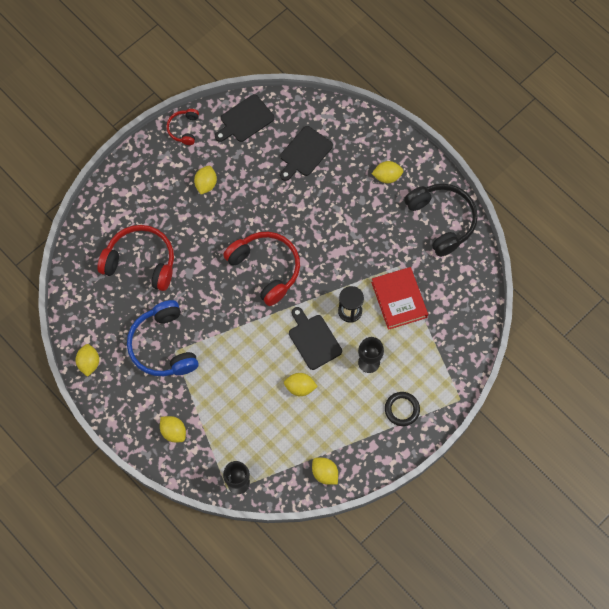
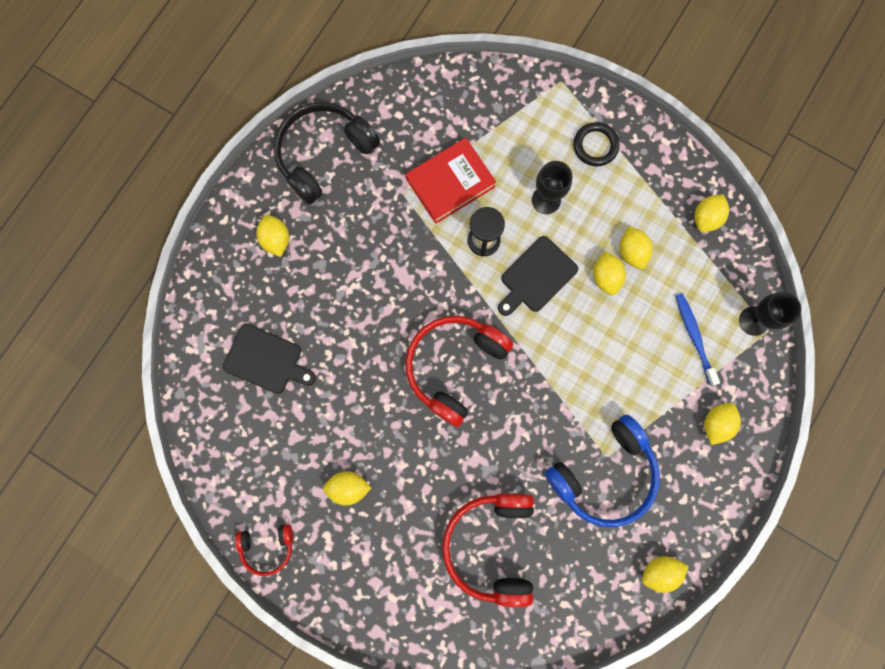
camera: 105 degrees left, 10 degrees up
(239, 436) = (694, 337): none -> blue toothbrush
(245, 120) = (232, 460): black cutting board -> none
(313, 411) = (631, 252): none -> yellow lemon

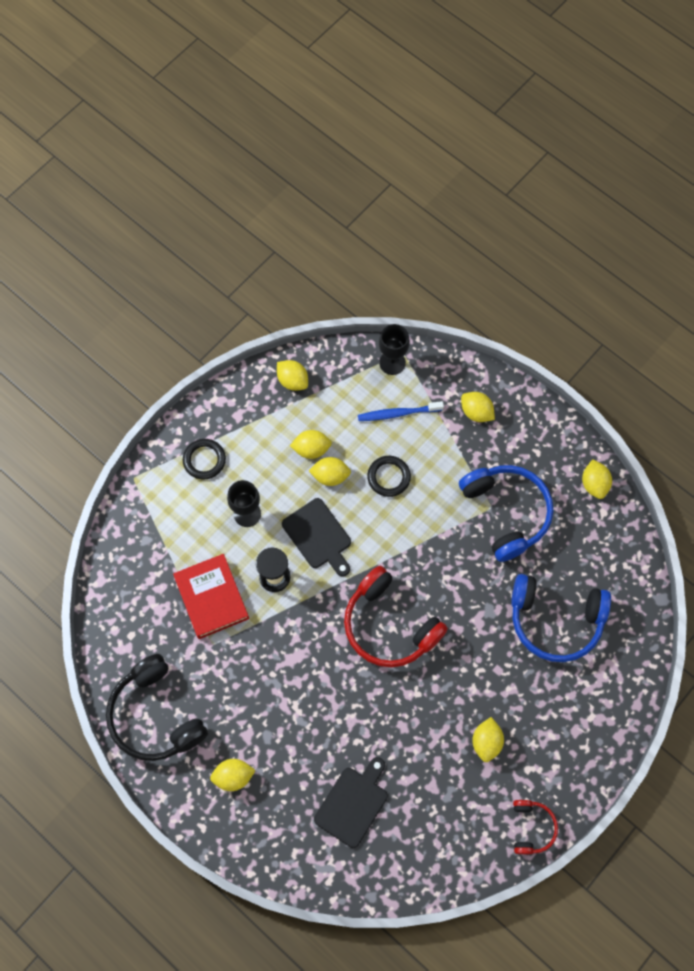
camera: 80 degrees left, 10 degrees down
(492, 545) = (555, 620): red headphones -> blue headphones
(618, 339) = (388, 477): none -> black ring

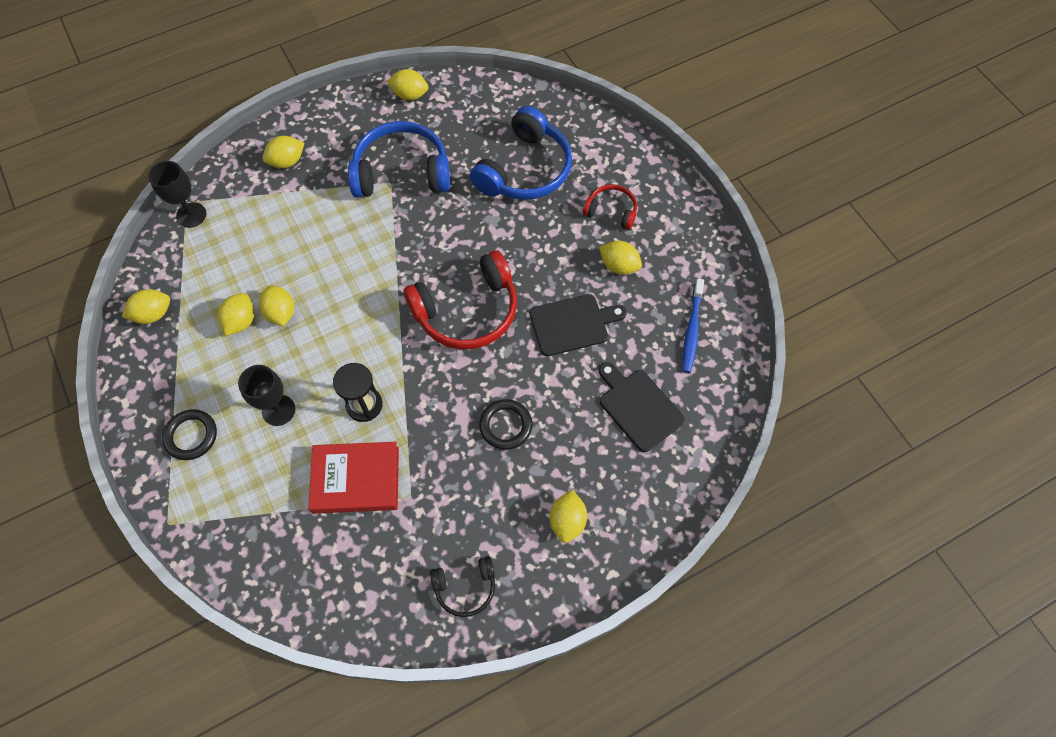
camera: 70 degrees left, 5 degrees down
(155, 715) = (465, 587): black headphones -> black headphones, size x0.52
(318, 536) = (341, 346): black cutting board -> black cutting board (572, 324)
(330, 476) = (281, 313): yellow lemon -> yellow lemon turned 45 degrees counterclockwise
(388, 477) = (312, 259): black ring -> black ring (505, 426)
(398, 413) = (249, 228): blue toothbrush -> blue toothbrush (691, 330)
(531, 827) = (713, 257): red headphones -> red headphones (611, 211)

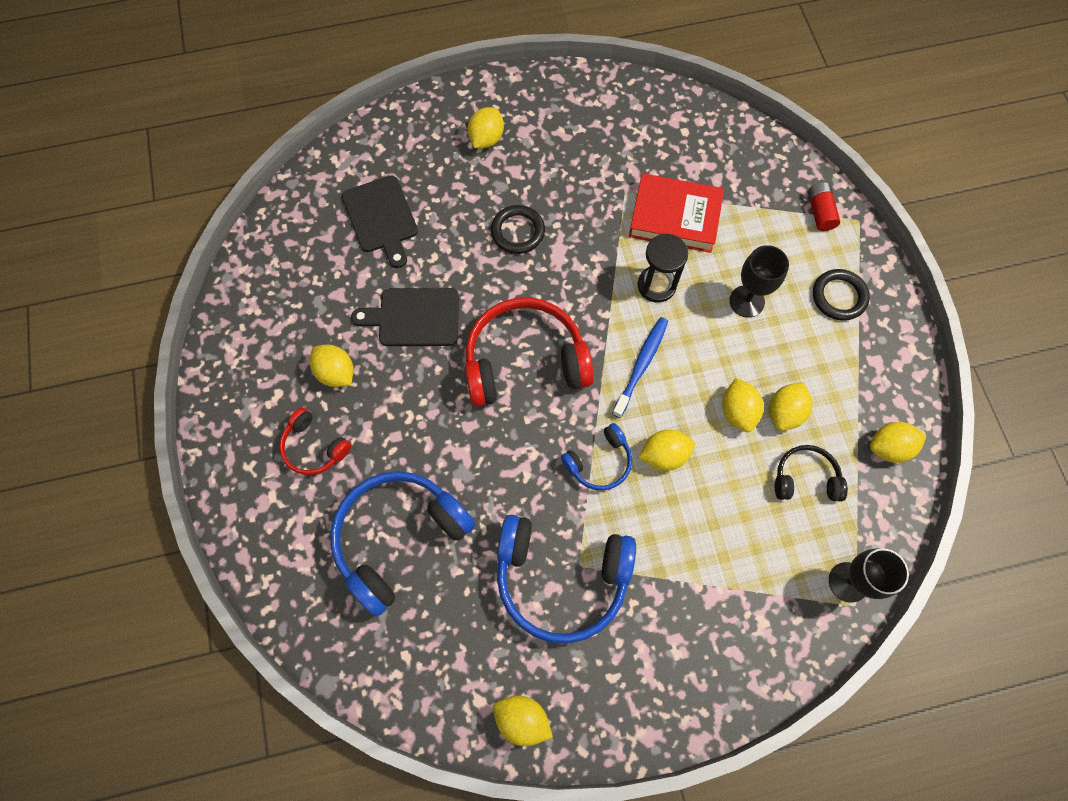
camera: 165 degrees left, 5 degrees up
(208, 523) = (820, 212): none -> red battery
(287, 161) = (715, 639): yellow lemon -> yellow lemon (664, 455)
(389, 250) = (599, 462): none -> blue headphones
(465, 587) = (591, 110): black headphones -> black headphones (805, 478)
(691, 330) = (291, 280): blue toothbrush -> blue toothbrush (641, 365)

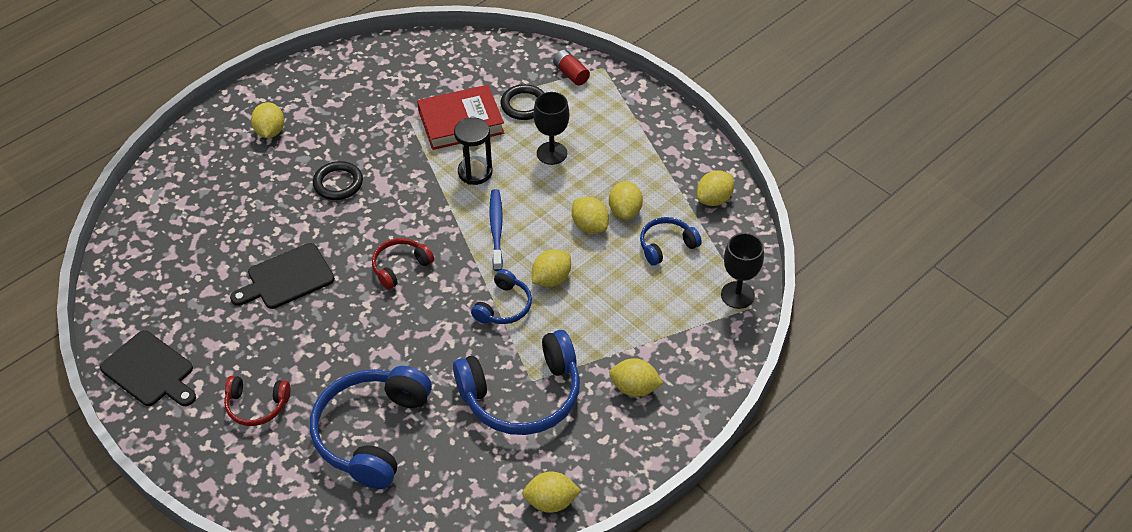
camera: 30 degrees left, 20 degrees down
(336, 373) = (242, 346): yellow lemon -> yellow lemon (634, 388)
(381, 218) = (212, 222): black cutting board -> black cutting board (150, 371)
(525, 361) = (400, 267): red headphones -> red headphones, size x0.52
(805, 478) = (666, 245): black headphones -> blue headphones
(839, 297) = (618, 121): black ring -> black ring (524, 105)

